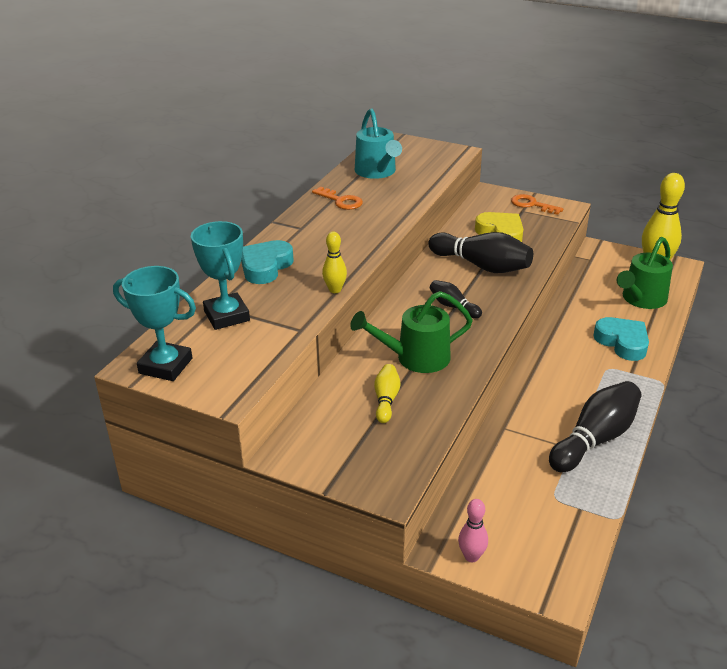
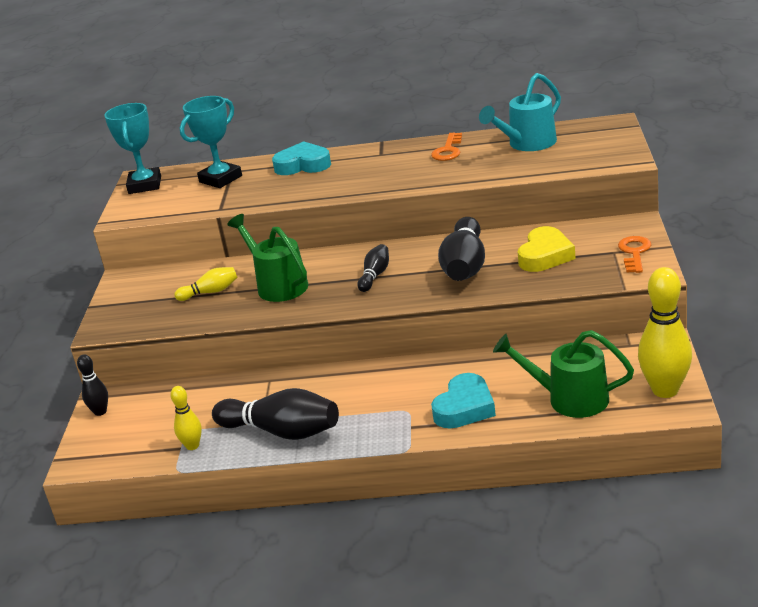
camera: 70 degrees right, 5 degrees down
(335, 290) = (288, 200): yellow bowling pin -> yellow bowling pin (192, 446)
(471, 556) = (100, 412): pink bowling pin -> black bowling pin

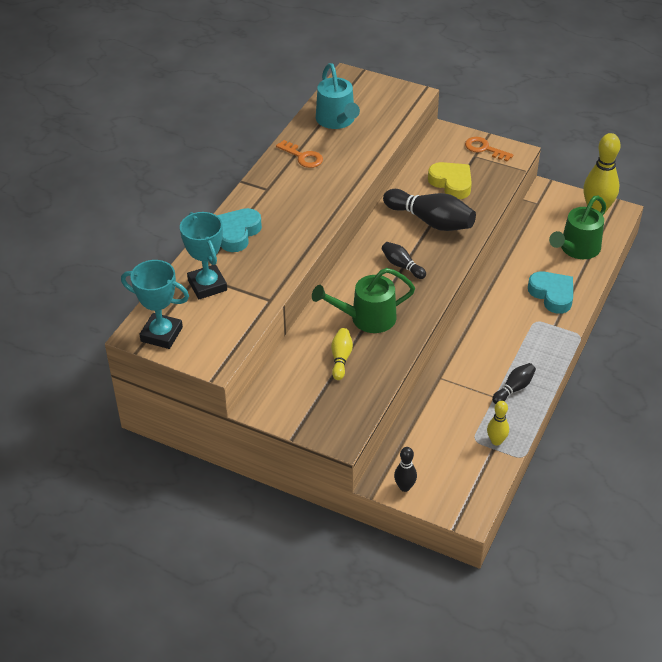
camera: 70 degrees left, 15 degrees up
(282, 431) = (514, 389): black bowling pin -> black bowling pin, size x0.53

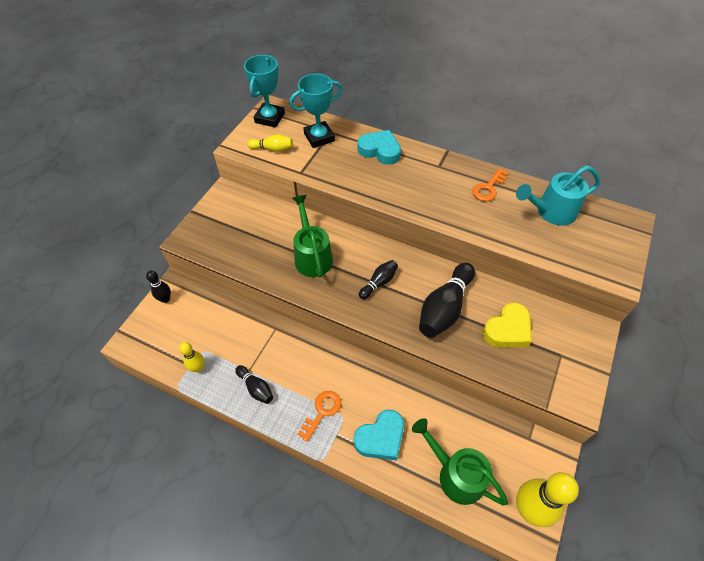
camera: 90 degrees right, 10 degrees up
(341, 358) = (267, 239): yellow bowling pin -> yellow bowling pin (272, 149)
(484, 149) = (576, 366): orange key -> orange key (322, 412)

